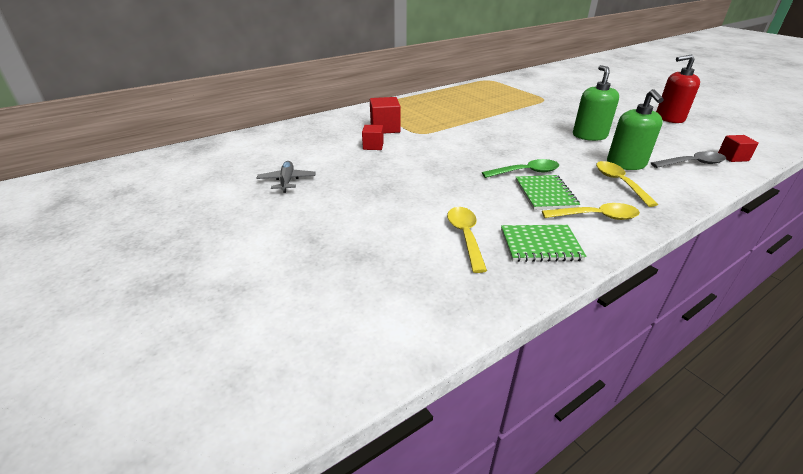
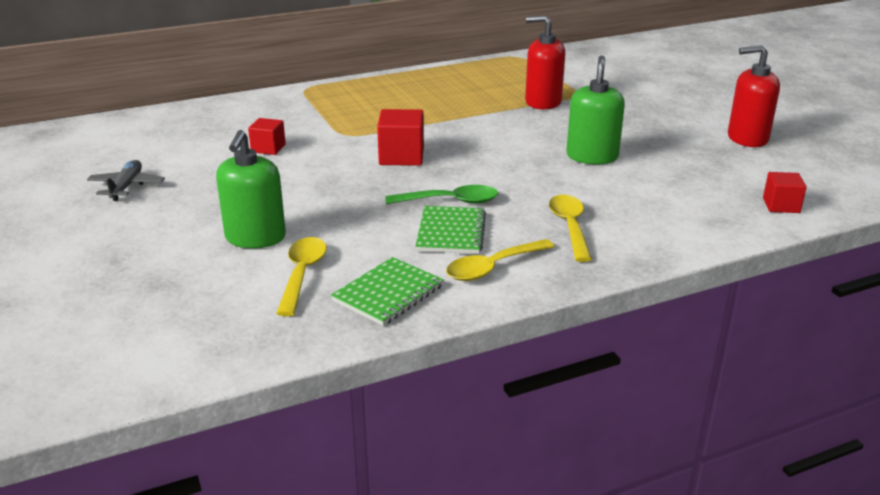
camera: 10 degrees right, 5 degrees down
(385, 128) = (302, 124): red cube -> red cube (401, 156)
(528, 105) = (543, 102): none -> red soap dispenser
(540, 245) = (388, 293): green notebook -> green notebook turned 60 degrees counterclockwise
(596, 217) = (493, 267): yellow spoon -> yellow spoon turned 135 degrees clockwise
(626, 164) = (605, 202): green soap dispenser -> green soap dispenser (255, 238)
(692, 163) = (707, 209): grey spoon -> none

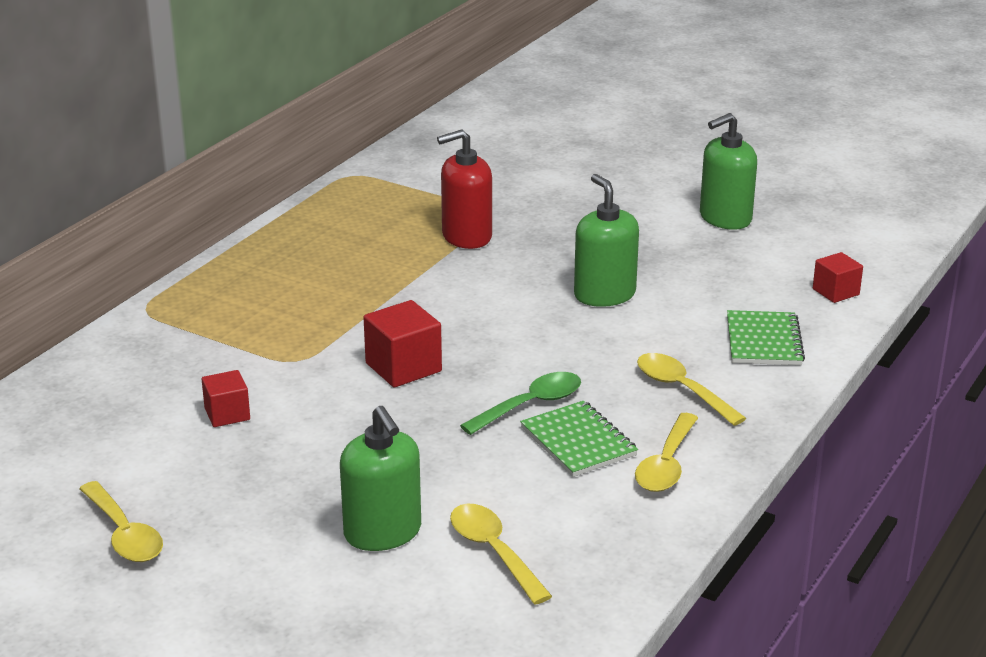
camera: 35 degrees left, 0 degrees up
(126, 187) = (124, 534): grey plane -> yellow spoon
(388, 293) = (606, 535): green notebook -> green notebook (763, 341)
(747, 138) = (725, 218): red soap dispenser -> green soap dispenser

